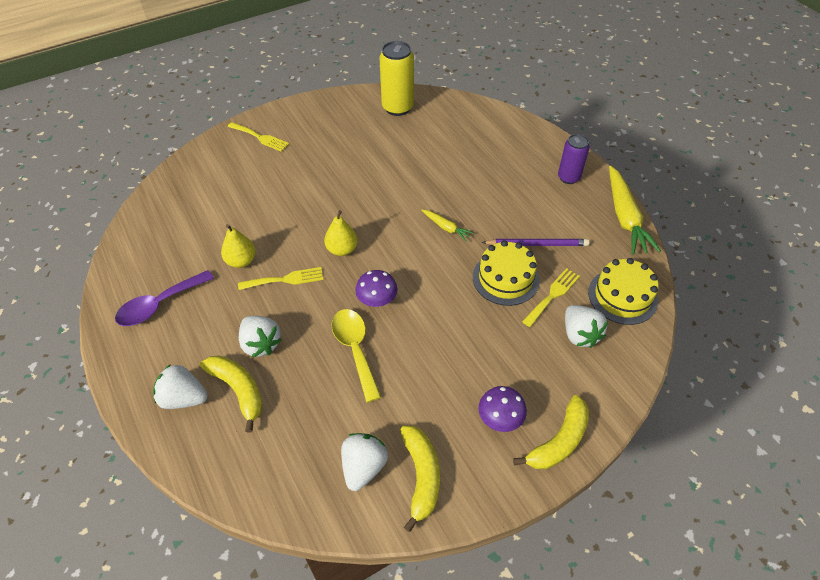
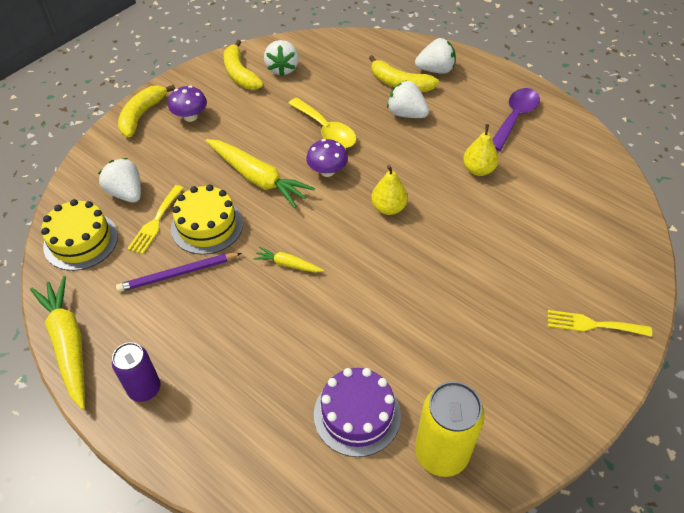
camera: 160 degrees right, 0 degrees up
(285, 279) = (424, 165): yellow fork -> none
(436, 133) = (357, 414): none -> purple cake
(446, 313) = (257, 178): none -> yellow carrot

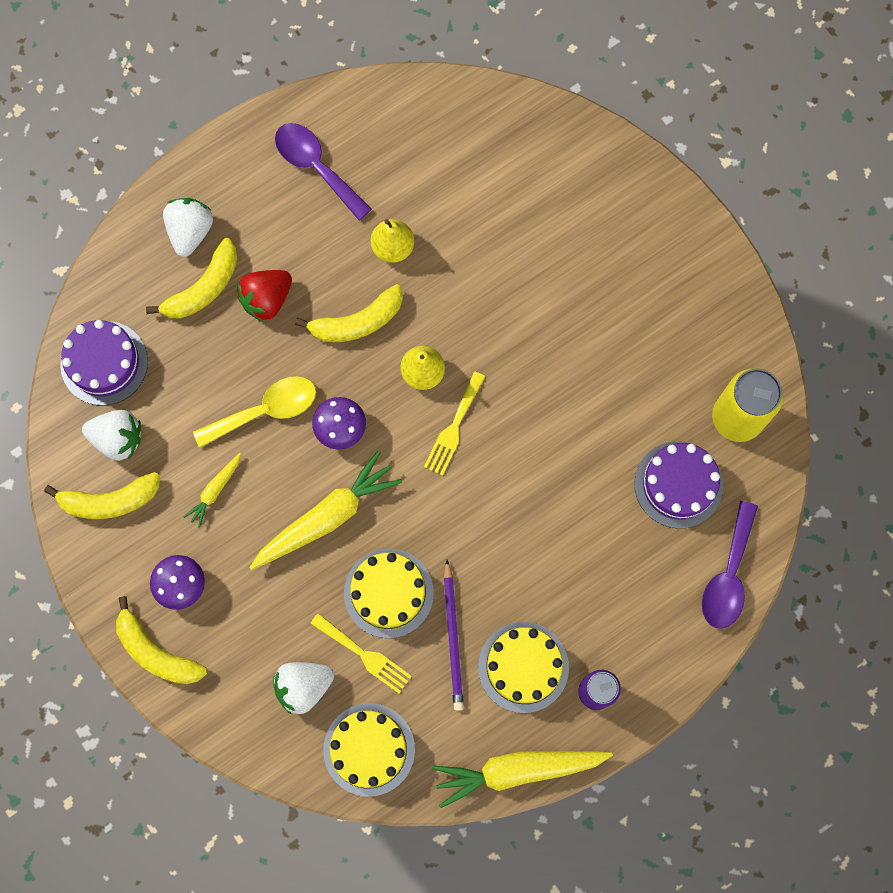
camera: 75 degrees left, 25 degrees up
(160, 328) = (523, 667): none -> yellow cake
(279, 482) = (728, 575): none -> purple spoon
(288, 264) = (475, 509): yellow carrot -> yellow carrot (215, 490)
(330, 53) = (104, 363): none -> purple cake
(406, 114) = (266, 299): white strawberry -> red strawberry
(411, 163) = (357, 322): none -> yellow banana
(593, 324) = (639, 218): yellow fork -> yellow fork (454, 428)

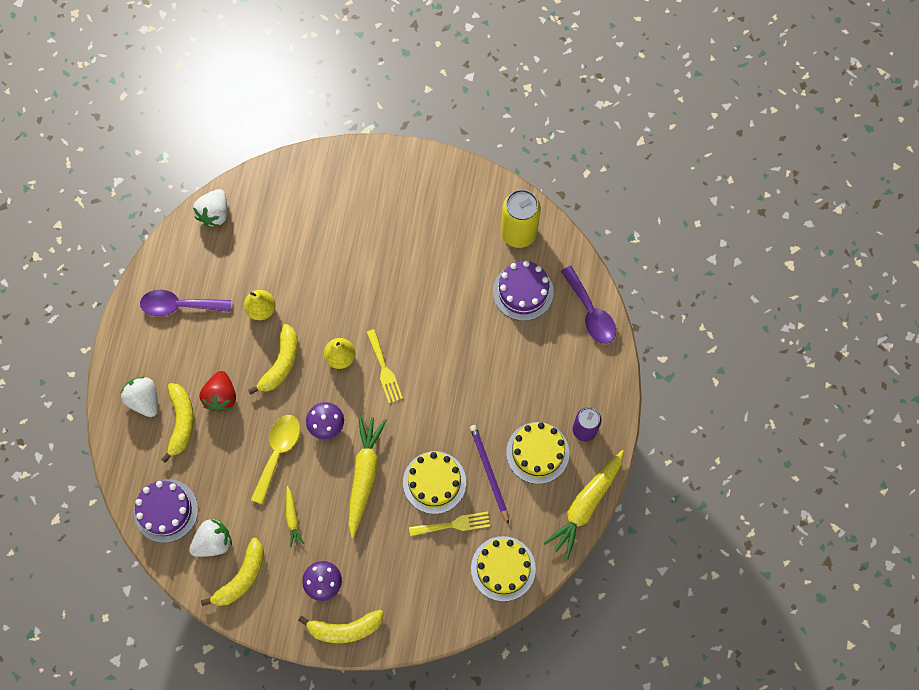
camera: 45 degrees left, 5 degrees down
(303, 686) = (438, 570): white strawberry -> white strawberry (214, 213)
(453, 638) = (489, 472): purple pencil -> purple pencil turned 150 degrees counterclockwise

